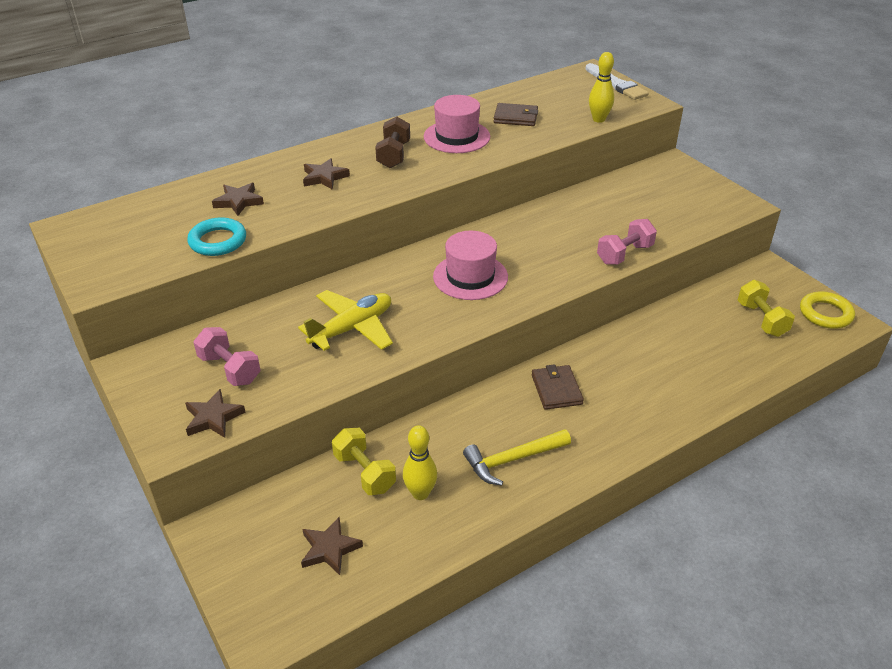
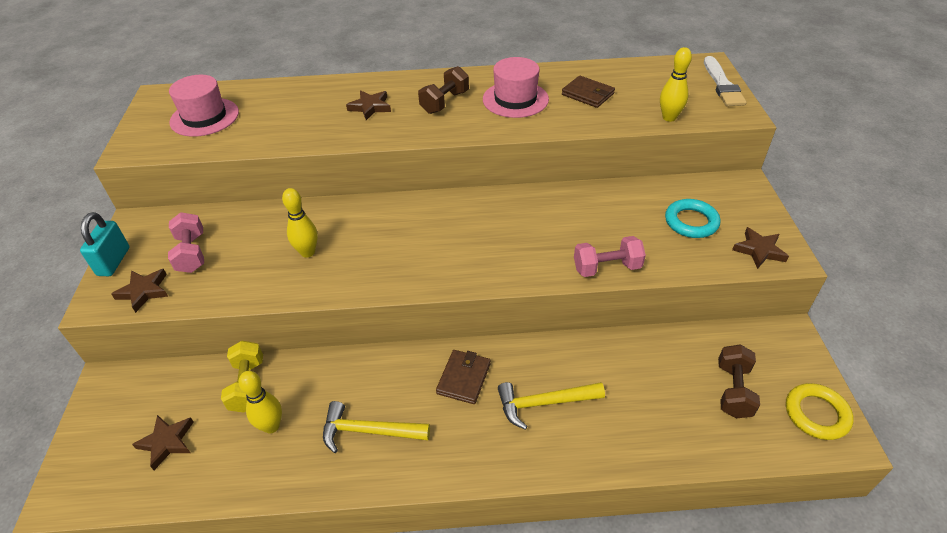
camera: 30 degrees right, 5 degrees up
(147, 405) = (114, 261): none -> turquoise padlock
(218, 241) = (240, 140): turquoise ring -> turquoise ring (691, 222)
(238, 202) = (287, 110): brown star -> brown star (759, 250)
(352, 328) = (307, 252): yellow plane -> yellow bowling pin
(470, 277) = (443, 239): pink hat -> pink hat (204, 117)
(636, 382) = (544, 403): none -> yellow hammer
(761, 319) = (733, 390): yellow dumbbell -> brown dumbbell

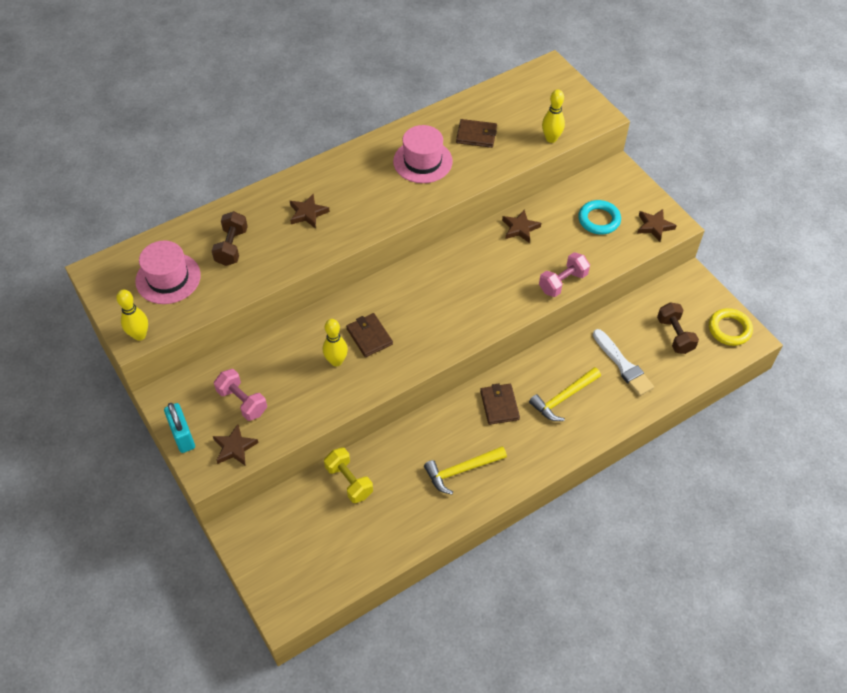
camera: 30 degrees left, 10 degrees up
(167, 442) = (325, 545): brown star -> brown star (520, 228)
(271, 426) = (391, 499): yellow bowling pin -> yellow bowling pin (139, 335)
(358, 243) = (369, 336): none -> brown wallet
(445, 102) = (367, 185): brown dumbbell -> brown dumbbell (232, 247)
(722, 85) = (572, 89): white brush -> white brush (623, 365)

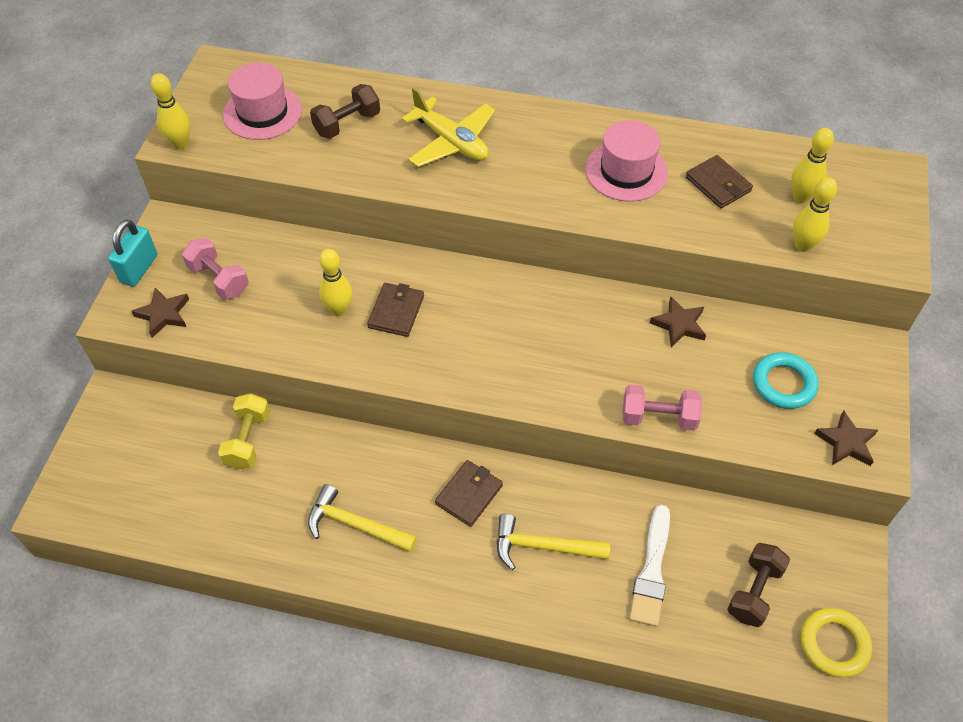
camera: 45 degrees right, 0 degrees up
(242, 401) = (219, 279): pink dumbbell -> pink dumbbell turned 45 degrees counterclockwise
(308, 213) = (451, 142): brown star -> yellow plane
(522, 113) = (801, 197): none -> yellow bowling pin

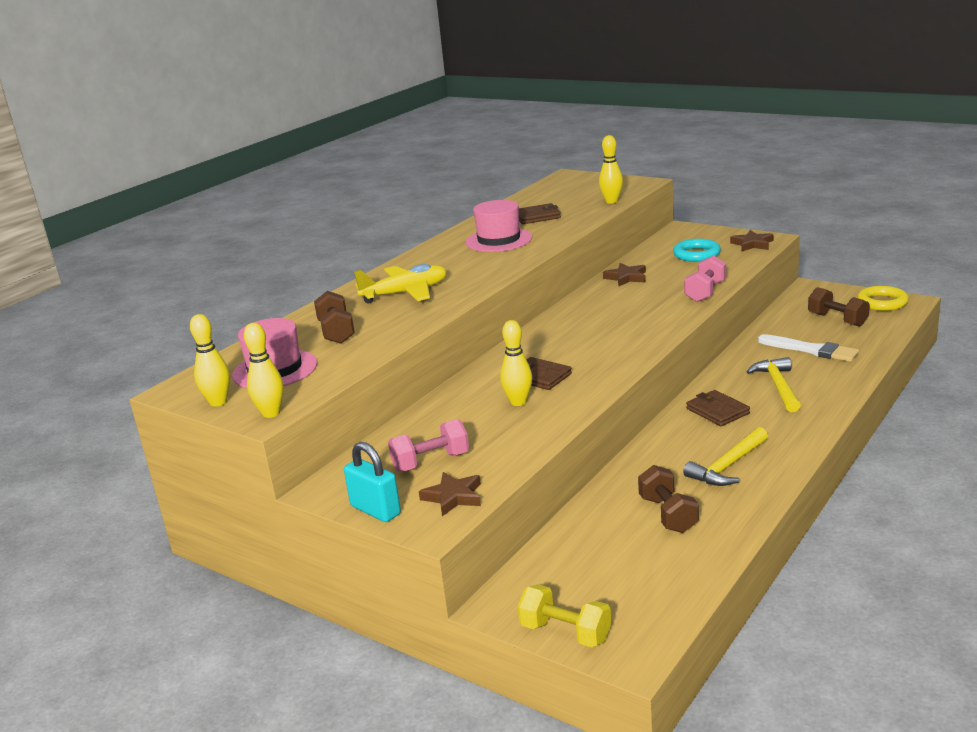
camera: 65 degrees left, 30 degrees down
(248, 440) = (605, 517): yellow dumbbell -> yellow dumbbell (565, 633)
(260, 489) = (668, 514): none -> brown dumbbell
(543, 546) = (778, 386): yellow hammer -> yellow hammer turned 150 degrees clockwise
(801, 197) = (569, 198): yellow bowling pin -> yellow bowling pin (218, 402)

